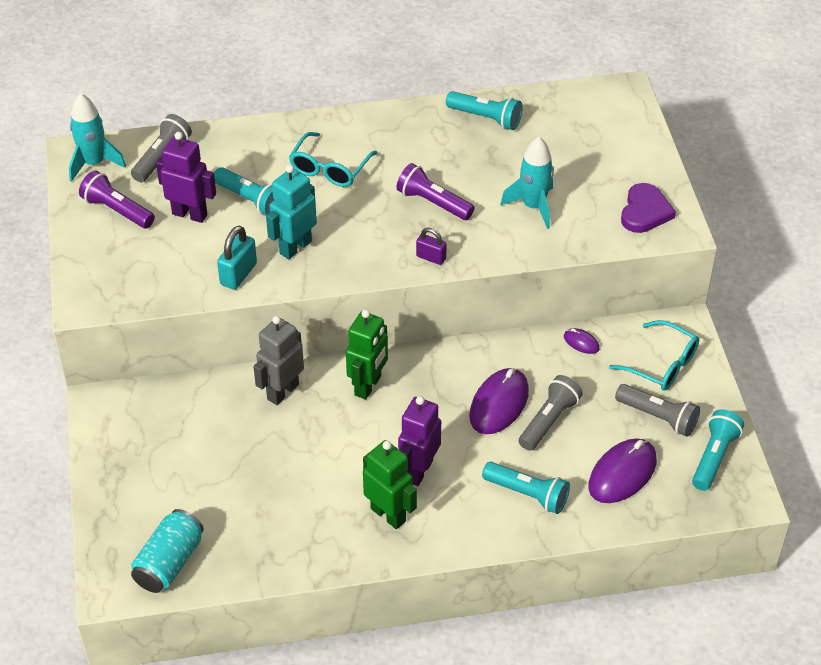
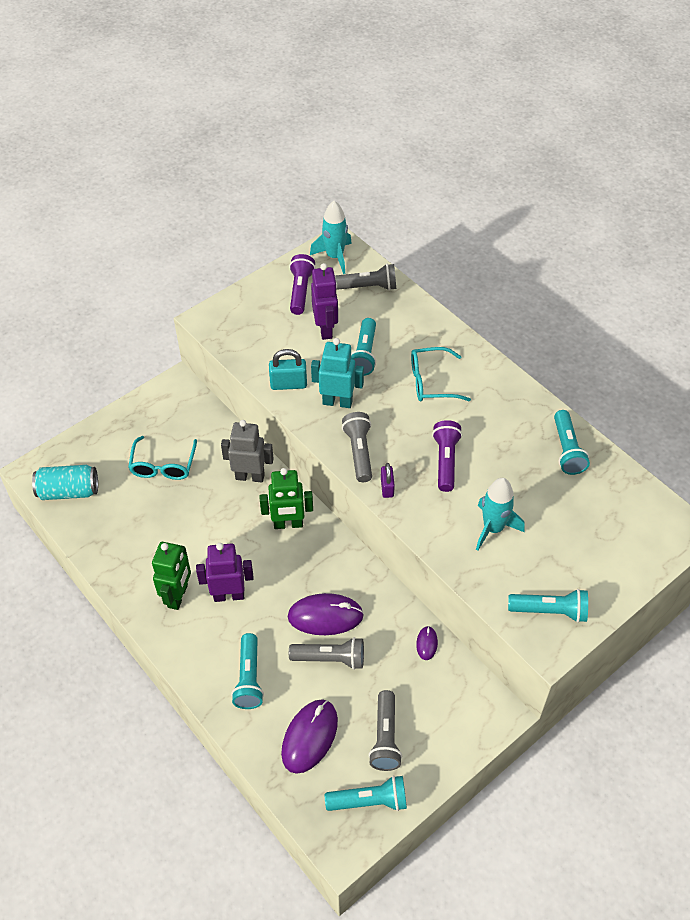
camera: 60 degrees right, 5 degrees up
(372, 259) = (359, 452): none -> grey flashlight
(622, 473) = (309, 737): purple mouse -> purple mouse turned 75 degrees counterclockwise
(645, 211) = (550, 611): purple heart -> turquoise flashlight
(662, 365) = (444, 715): turquoise glasses -> turquoise glasses (163, 466)

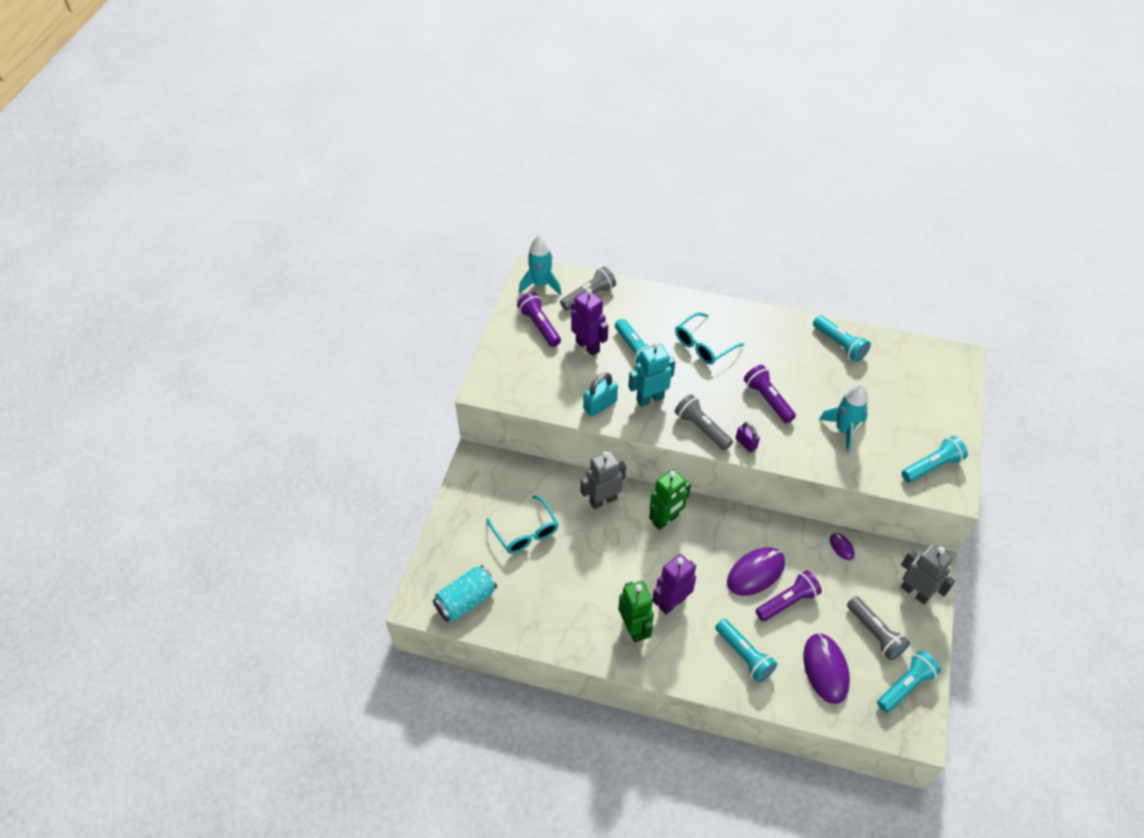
camera: 35 degrees left, 0 degrees up
(330, 658) = (787, 601): grey flashlight -> purple flashlight
(460, 727) = (915, 592): none -> grey robot

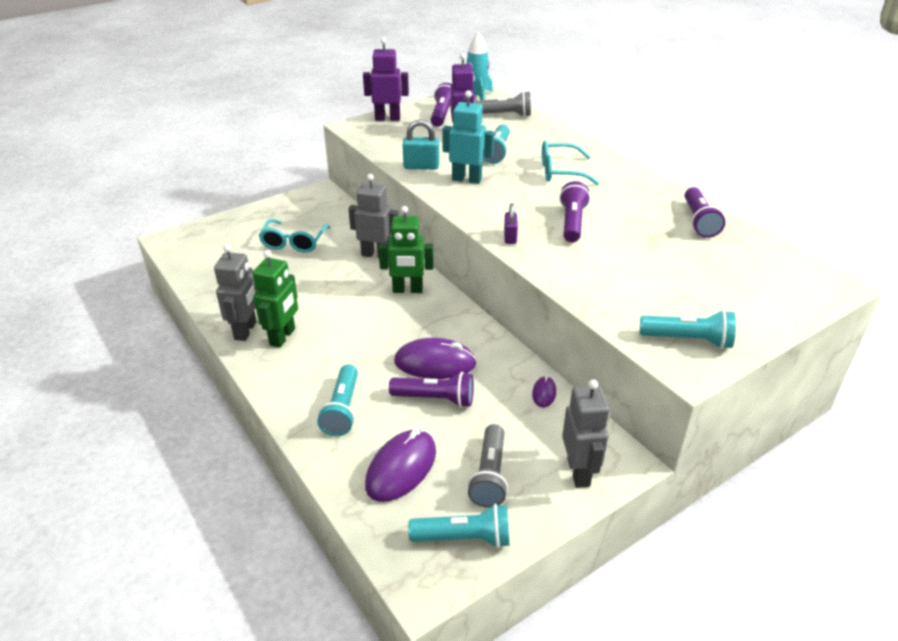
camera: 40 degrees right, 15 degrees down
(466, 600) = (198, 255): turquoise can -> none
(601, 643) = (246, 330): none -> grey robot
(672, 602) = (336, 340): purple robot -> purple robot (387, 118)
(701, 428) = (484, 212): grey flashlight -> none
(839, 344) = (699, 221): turquoise flashlight -> purple flashlight
(844, 430) = (622, 272): turquoise rocket -> none

